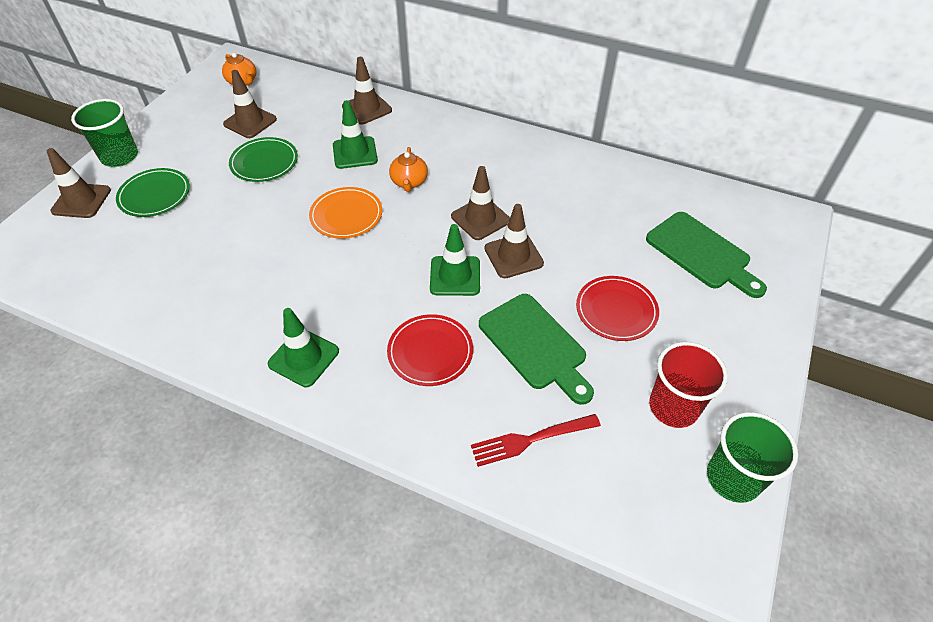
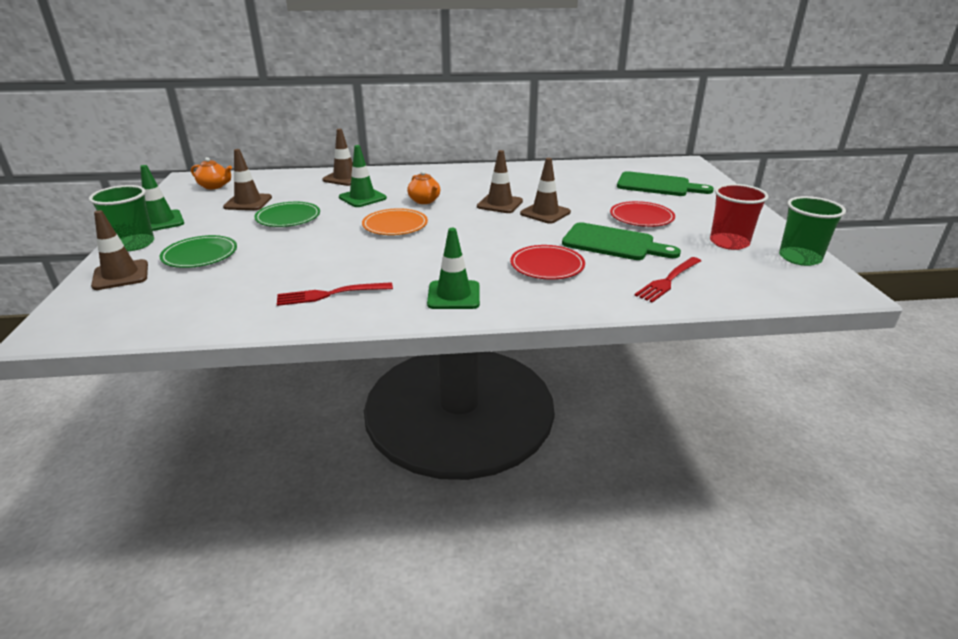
camera: 30 degrees left, 20 degrees down
(207, 304) = (330, 294): none -> red fork
(455, 276) = (517, 230): green traffic cone -> green traffic cone (160, 221)

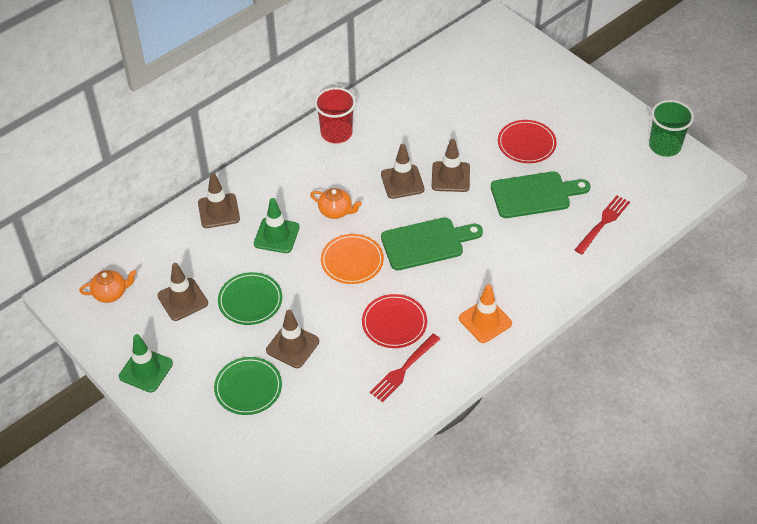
camera: 35 degrees left, 20 degrees up
(121, 275) = (223, 445): brown traffic cone -> brown traffic cone (292, 346)
(134, 244) = (172, 409): green cup -> none
(453, 295) = (485, 321): green traffic cone -> orange traffic cone
(547, 265) = (514, 250): red plate -> red plate (394, 323)
(657, 185) = (501, 81): green cutting board -> green cutting board (427, 243)
(668, 280) = (603, 223): red fork -> red fork turned 150 degrees counterclockwise
(729, 243) = (610, 149): red cup -> red cup (336, 133)

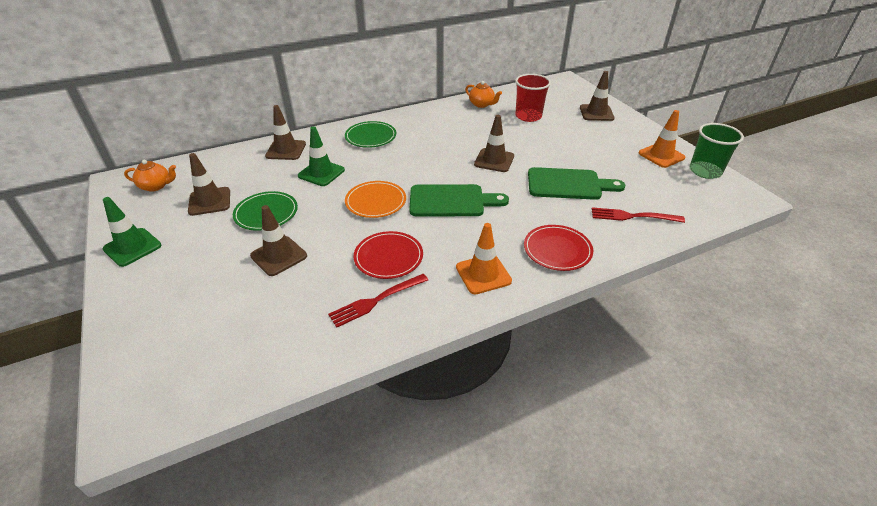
camera: 15 degrees right, 10 degrees down
(248, 388) = (211, 282): green plate -> green plate (370, 137)
(336, 133) = (411, 120): red cup -> red cup (528, 116)
(336, 211) = (382, 166): orange teapot -> orange teapot (482, 104)
(402, 182) = (450, 157): brown traffic cone -> brown traffic cone (596, 113)
(526, 144) = (571, 150): red plate -> red plate (557, 250)
(603, 223) = (633, 216): red fork -> red fork turned 135 degrees counterclockwise
(619, 132) = (661, 155): none -> orange traffic cone

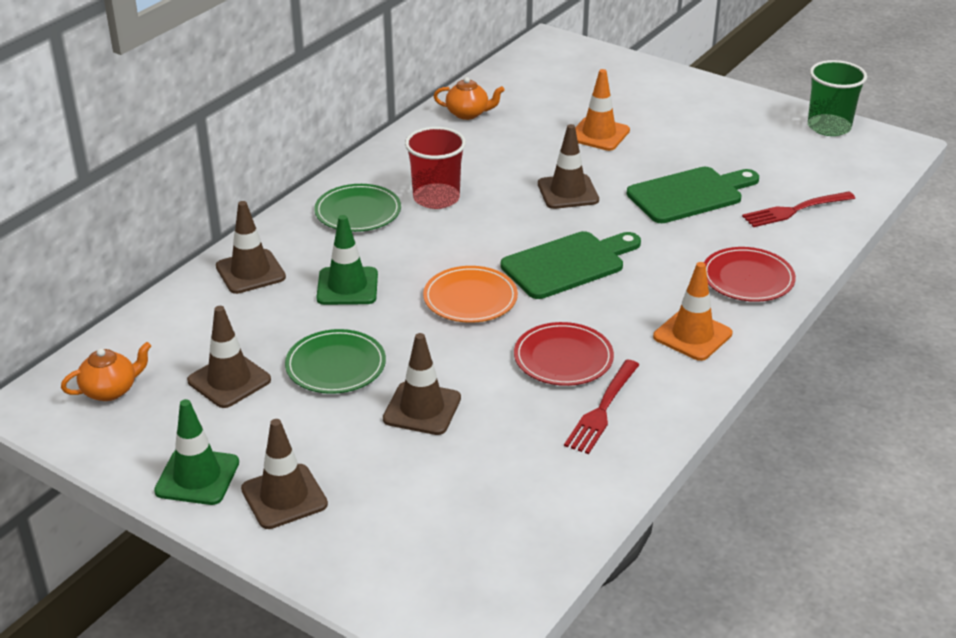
camera: 30 degrees left, 5 degrees down
(528, 116) = (551, 114): red cup -> red cup (436, 198)
(596, 113) = (637, 83): brown traffic cone -> brown traffic cone (284, 497)
(661, 155) = (765, 121): orange traffic cone -> orange traffic cone (599, 134)

